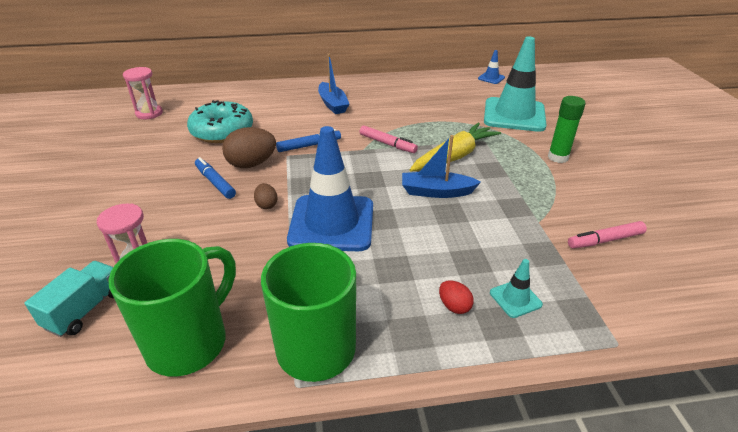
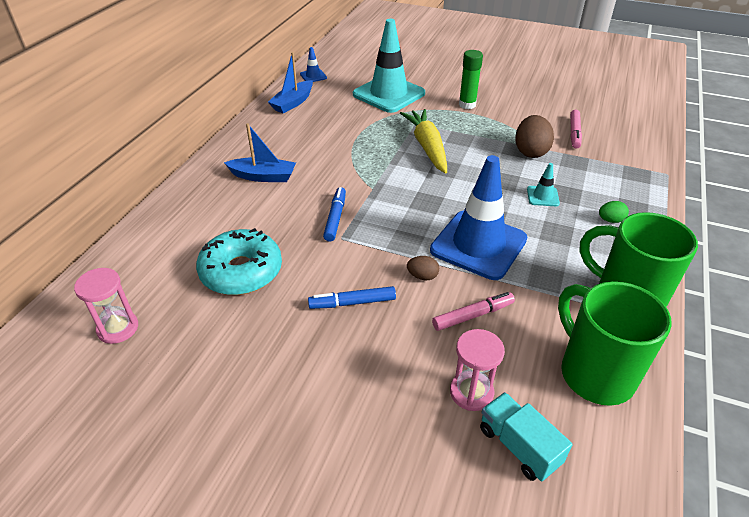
camera: 60 degrees left, 5 degrees up
(251, 164) = (337, 267): brown egg -> brown egg (530, 152)
(387, 144) = (376, 172): pink marker -> pink marker (473, 315)
(436, 192) = (471, 175): blue boat -> blue boat (293, 103)
(454, 306) = (610, 220): red egg -> green egg
(515, 298) = (614, 192): turquoise traffic cone -> turquoise traffic cone (542, 196)

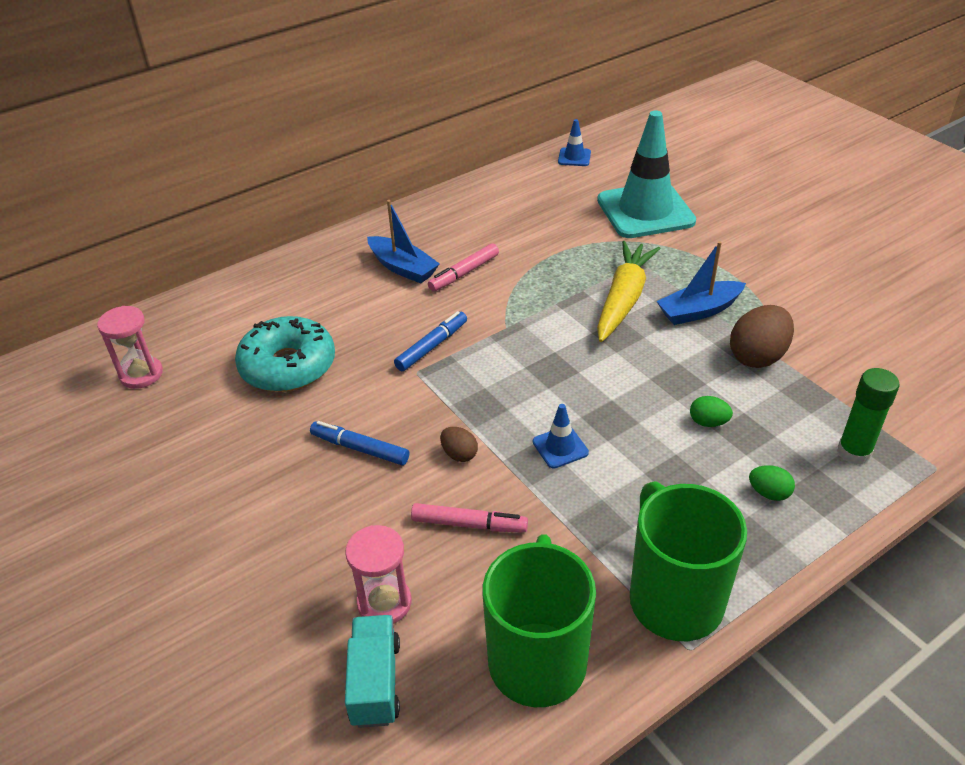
camera: 35 degrees right, 0 degrees up
(293, 103) = (517, 186): blue boat -> blue boat (699, 311)
(467, 105) = (737, 259): green glue stick -> green glue stick (854, 452)
(478, 245) = (560, 447): blue traffic cone -> blue traffic cone, size x0.42
(542, 196) = (708, 422): turquoise traffic cone -> green egg
(574, 133) = (853, 354): pink marker -> pink marker (464, 273)

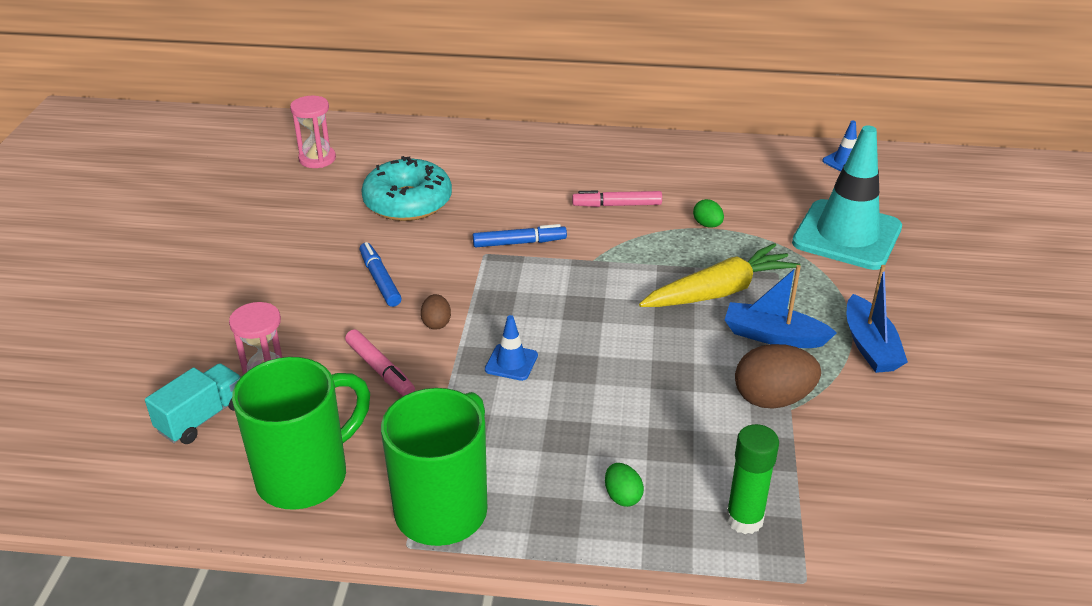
camera: 40 degrees right, 5 degrees down
(402, 268) = (576, 178): blue boat -> blue boat (870, 346)
(708, 422) = (651, 418): green egg -> green egg (707, 225)

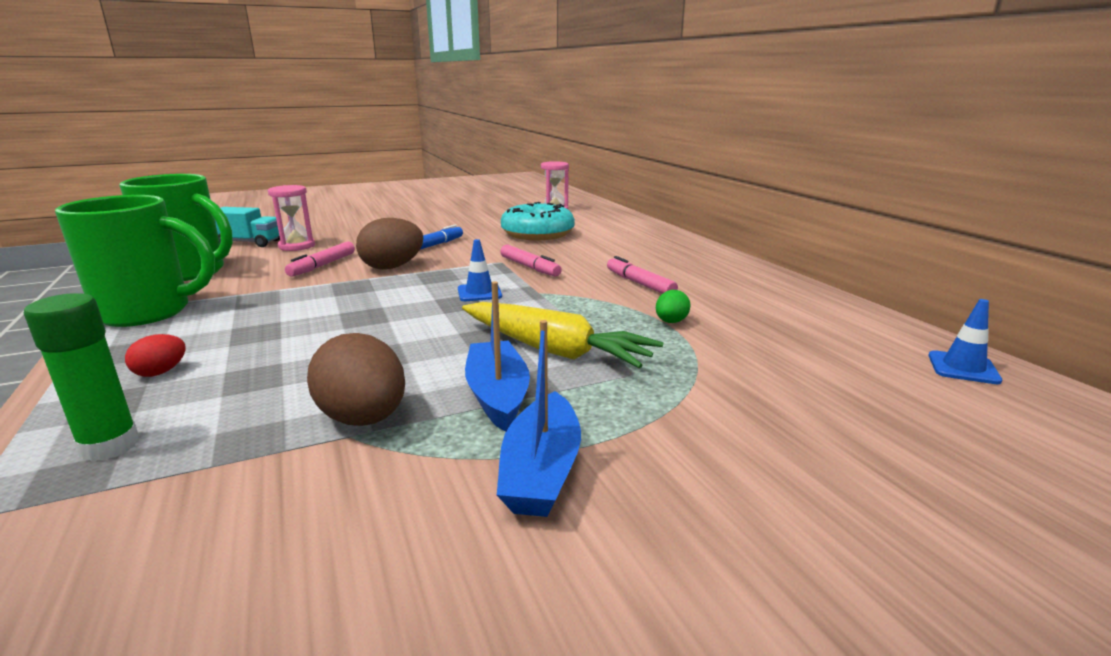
camera: 60 degrees right, 15 degrees down
(436, 323) = (392, 267): brown egg -> brown egg, size x1.93
(511, 362) = (356, 296): blue traffic cone -> blue traffic cone (479, 293)
(519, 243) = (529, 267): blue marker -> pink marker
(622, 496) = (161, 372): green egg -> red egg
(847, 235) = (791, 401): turquoise traffic cone -> none
(870, 346) = (541, 470): blue boat -> blue boat turned 45 degrees counterclockwise

